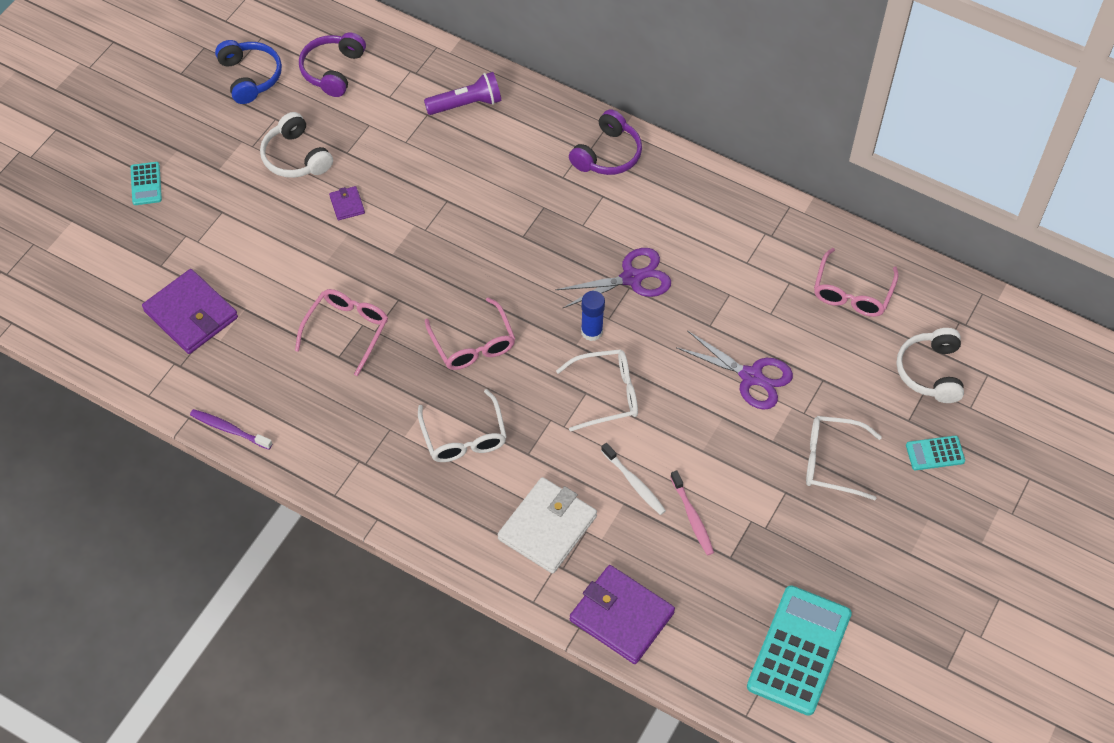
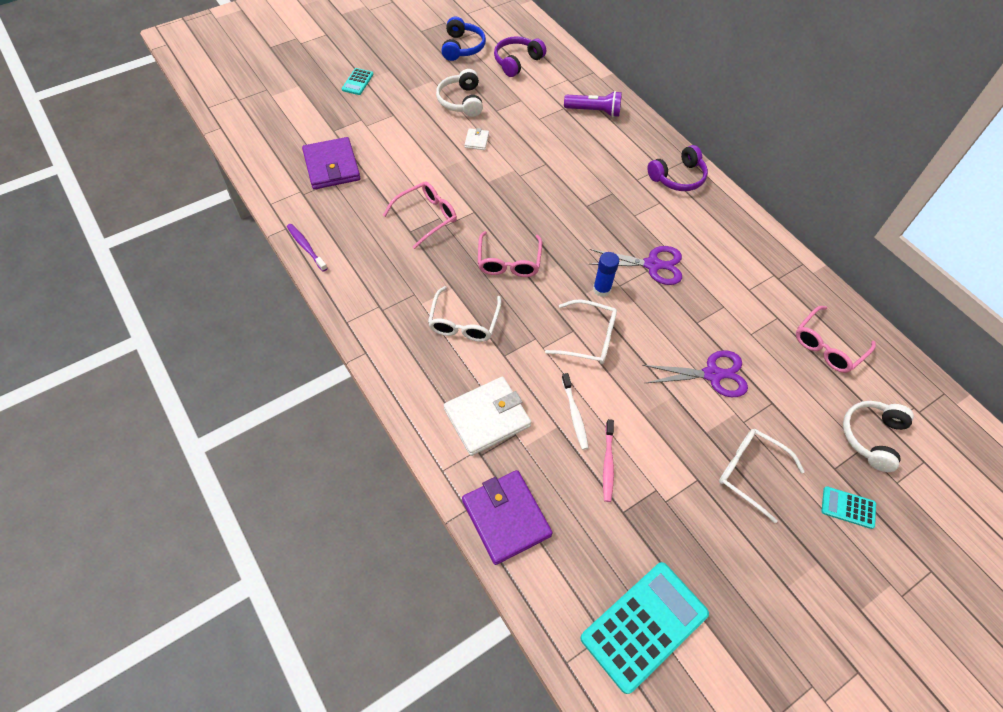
camera: 25 degrees right, 0 degrees up
(347, 204) = (476, 140): purple wallet -> white wallet
(751, 376) = (712, 374): purple scissors -> purple scissors turned 60 degrees counterclockwise

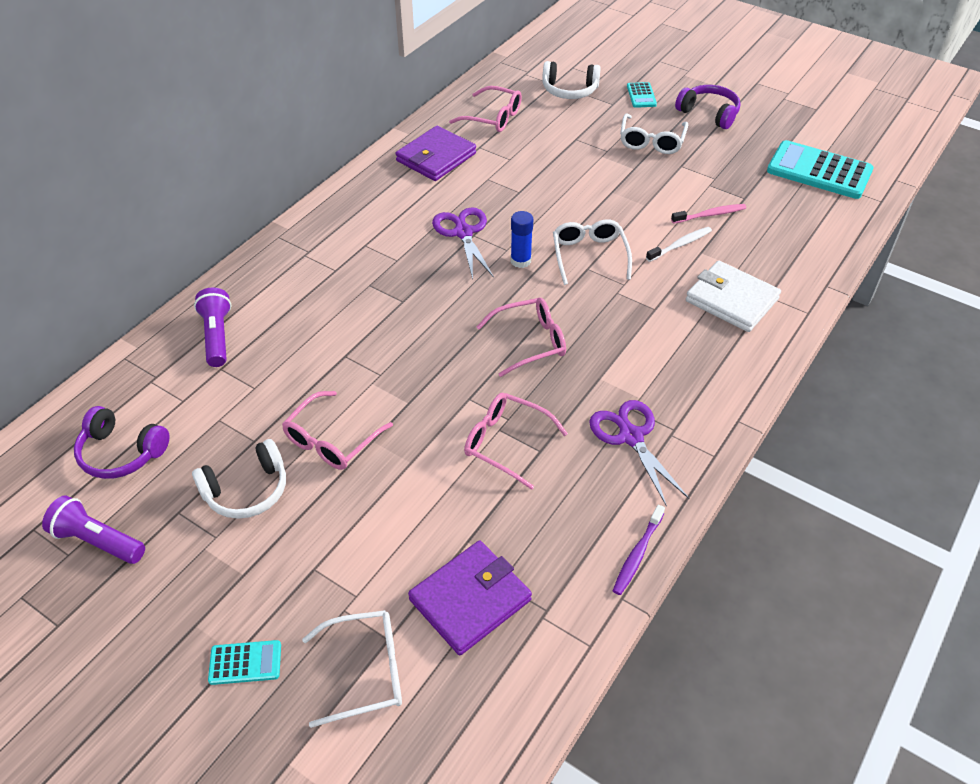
camera: 110 degrees left, 10 degrees down
(462, 47) = (97, 541): blue headphones -> purple flashlight
(463, 323) = (639, 352): white glasses -> white glasses (367, 671)
(476, 140) = (331, 441): white wallet -> pink glasses
(506, 518) = (811, 260): purple wallet -> purple wallet (436, 157)
(677, 177) = (315, 239): purple headphones -> purple headphones (709, 113)
(712, 374) = (572, 174): purple scissors -> purple scissors (631, 437)

